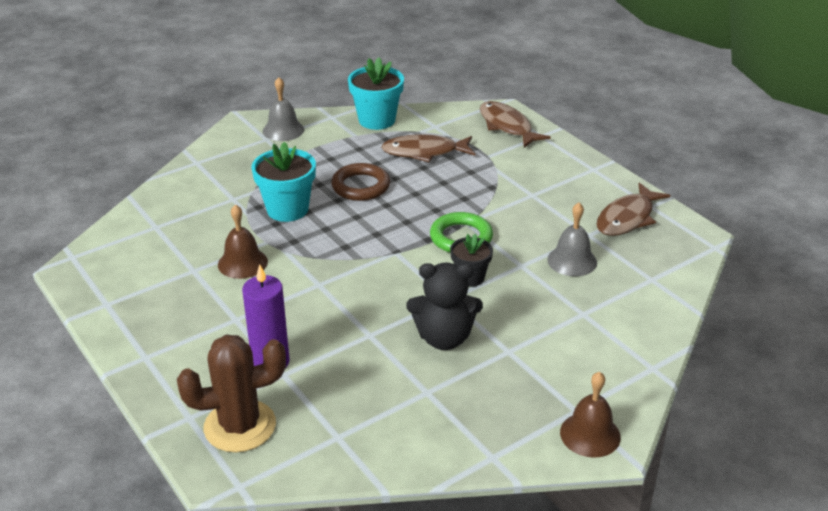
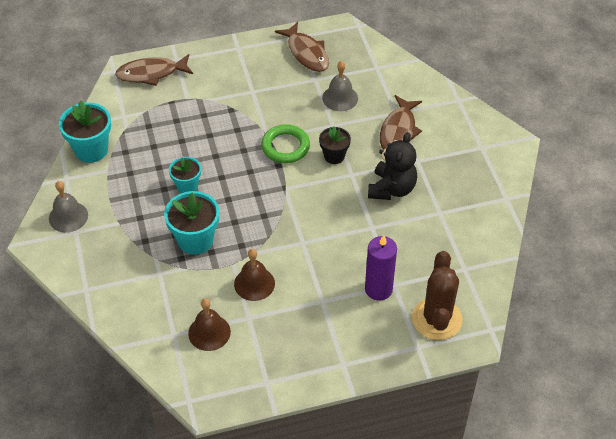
camera: 70 degrees left, 15 degrees up
(360, 186) = (187, 186): brown ring -> turquoise flower pot
(424, 152) = (160, 134): brown fish -> brown fish (398, 131)
(590, 434) = (503, 148): brown bell -> brown bell (209, 332)

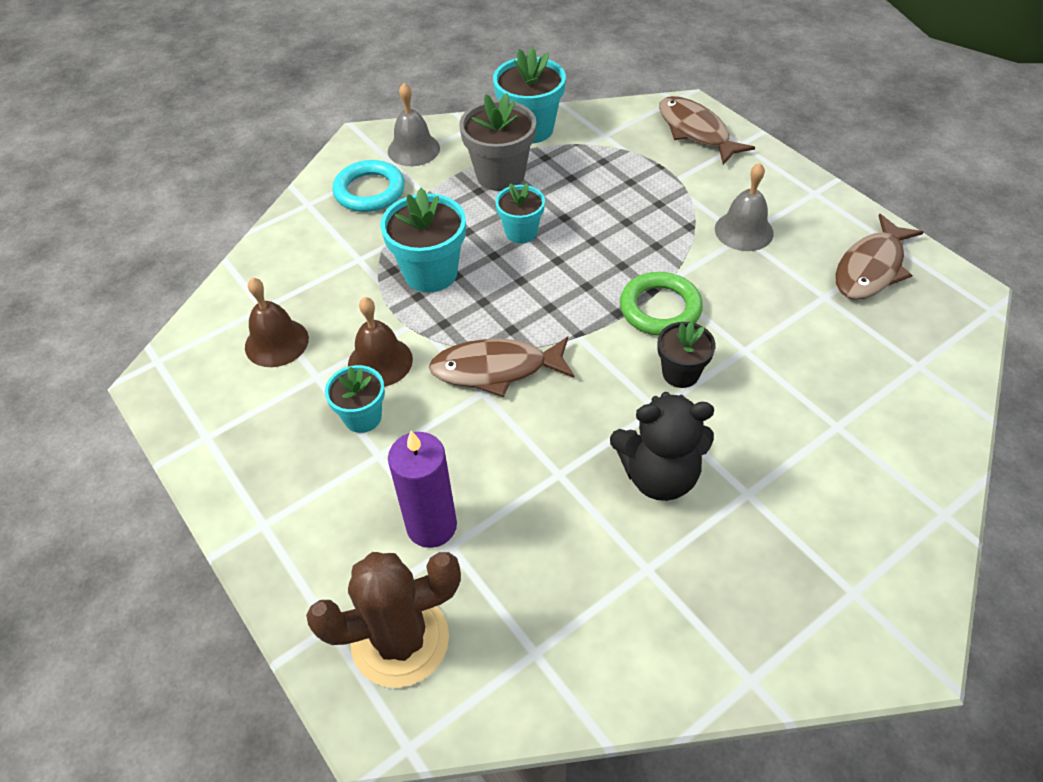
camera: 70 degrees right, 0 degrees up
(96, 252) = (369, 191): none -> turquoise ring
(127, 179) = (500, 175): none -> grey flower pot
(292, 302) = (362, 417): none -> turquoise flower pot
(340, 98) = (810, 340): grey bell -> grey bell (744, 231)
(398, 131) = (797, 443): brown fish -> brown fish (496, 369)

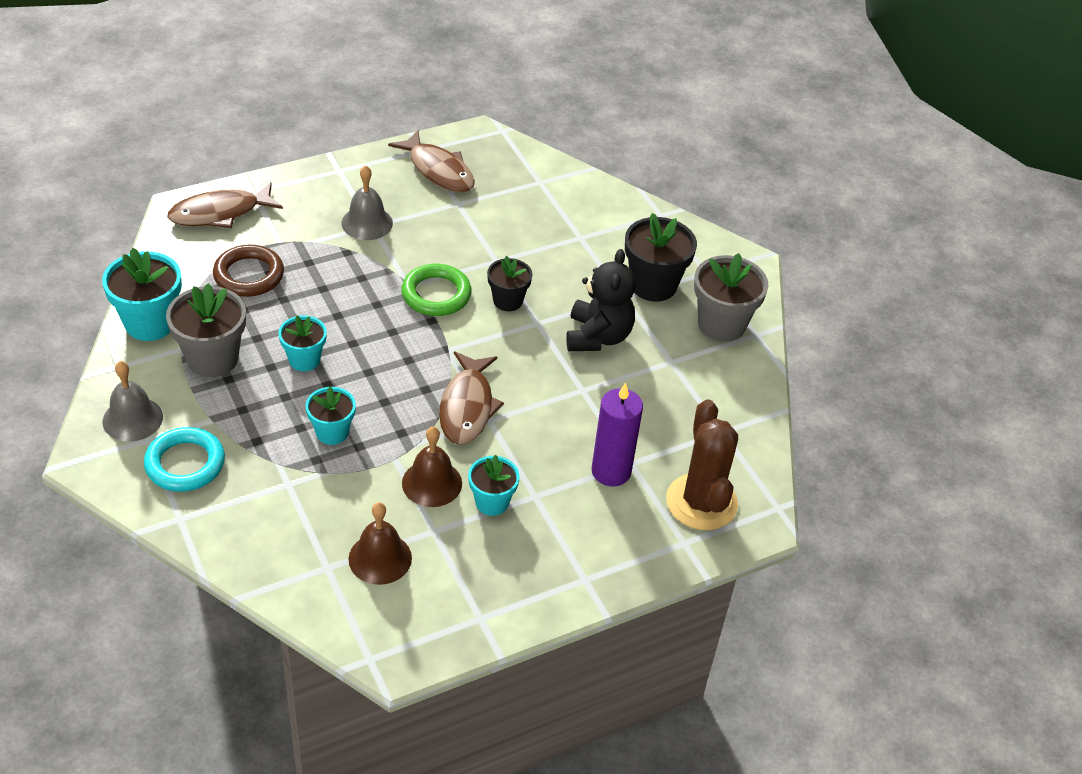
camera: 85 degrees left, 5 degrees down
(430, 273) = (332, 432): turquoise flower pot -> turquoise flower pot, size x0.62
(620, 170) = (249, 275): none -> brown ring
(750, 626) = (721, 324): none -> grey flower pot
(788, 525) = (653, 285): none -> black flower pot

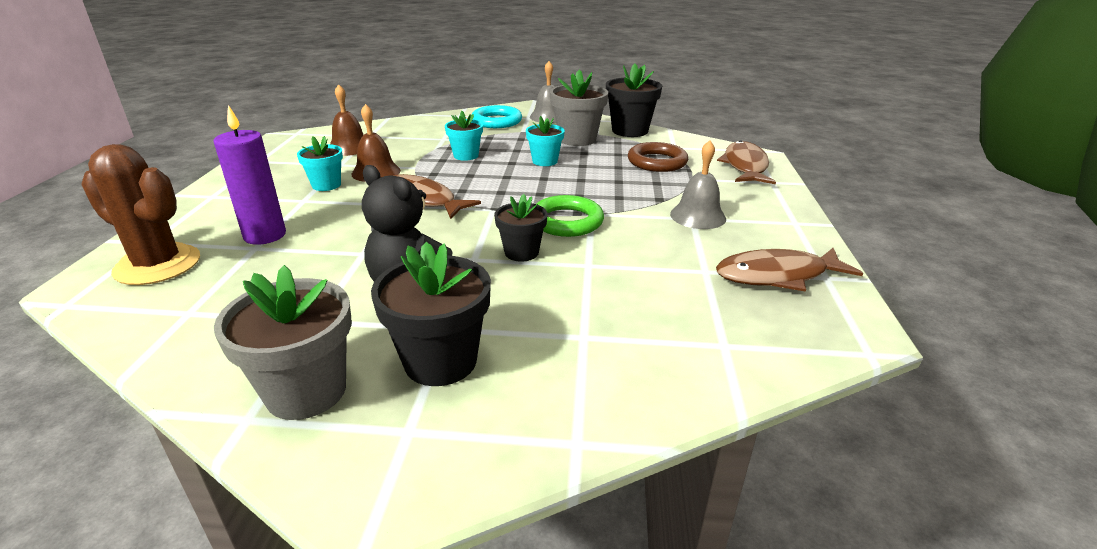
camera: 125 degrees right, 15 degrees down
(150, 323) = (630, 131): turquoise flower pot -> black flower pot

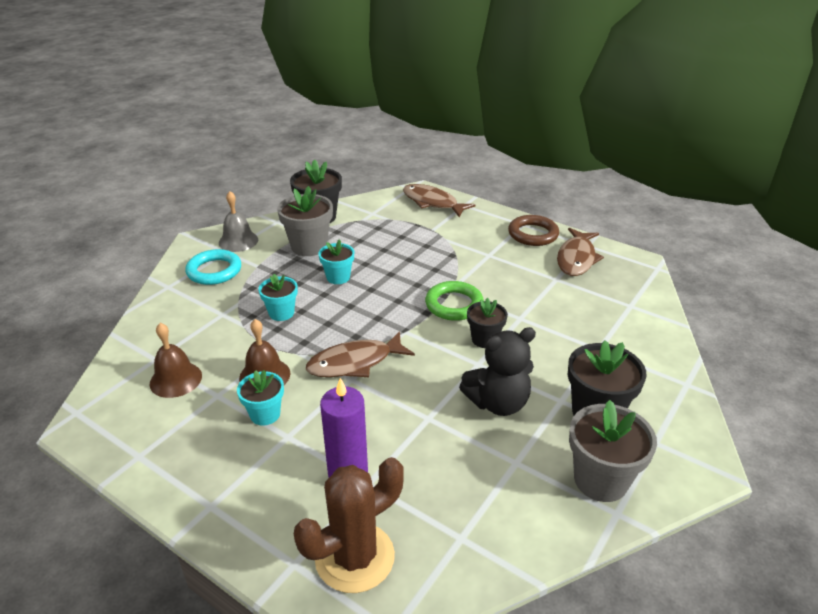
camera: 60 degrees left, 5 degrees up
(657, 162) = (391, 231): brown ring -> brown ring (533, 234)
(698, 216) = (488, 252): grey bell -> none

